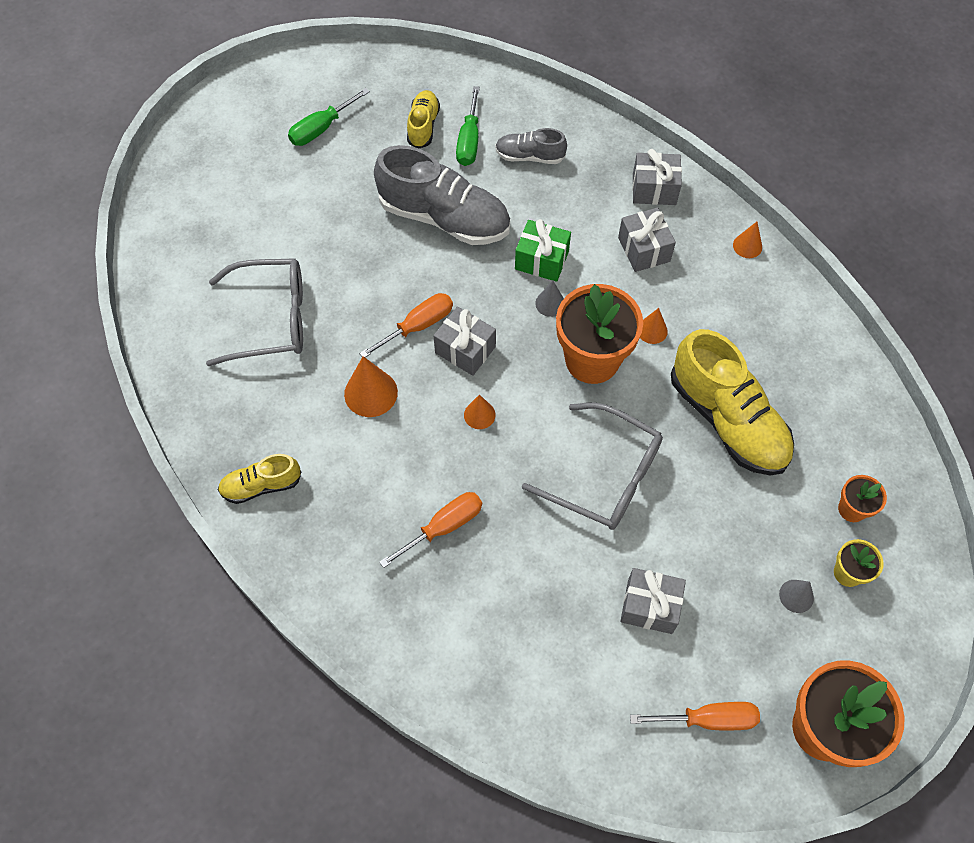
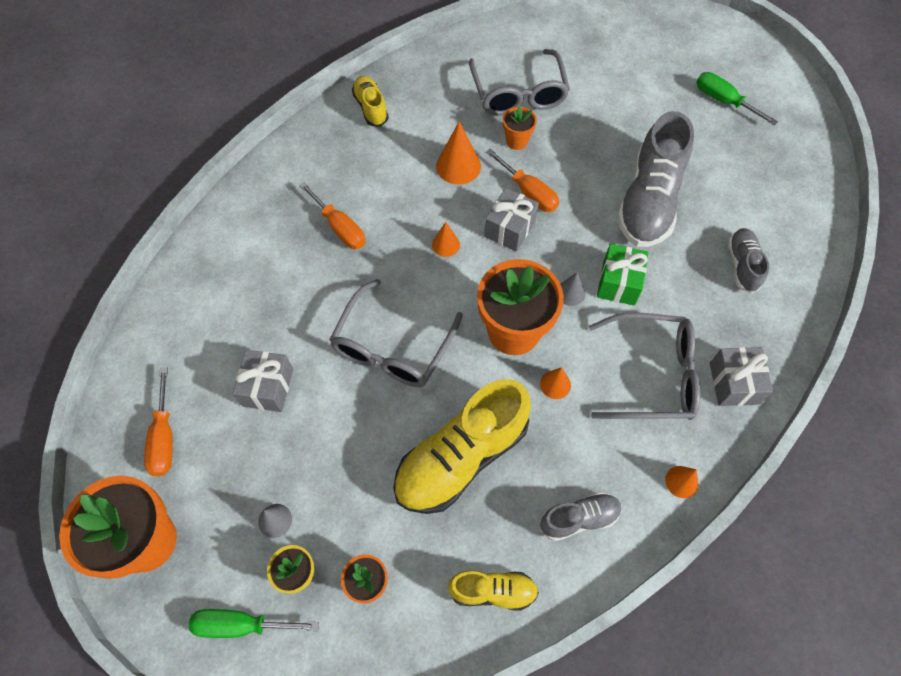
camera: 85 degrees right, 0 degrees up
(343, 329) = (517, 141): none -> orange flower pot
(423, 126) = (752, 175): yellow shoe -> yellow shoe (493, 591)
(469, 141) = (745, 213): green screwdriver -> green screwdriver (241, 625)
(644, 249) = (652, 375): grey gift -> grey glasses
(783, 329) = (579, 519): none -> grey shoe

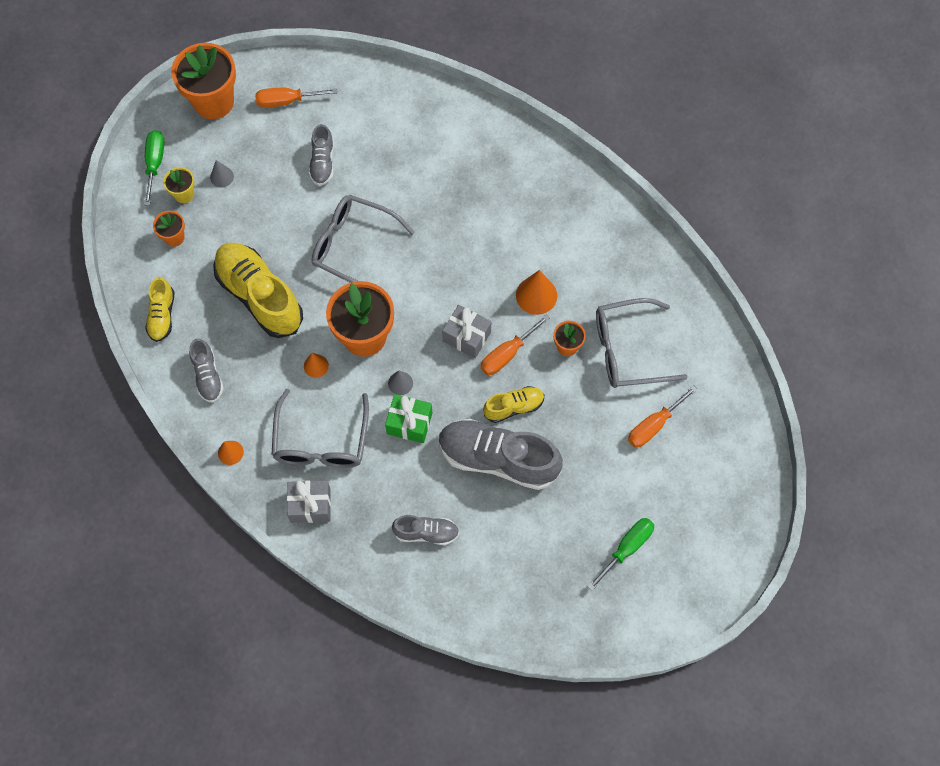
camera: 90 degrees right, 5 degrees up
(268, 387) = (322, 162): grey gift -> grey shoe
(340, 227) = (468, 202): orange screwdriver -> orange screwdriver (653, 425)
(371, 108) = (604, 220): yellow shoe -> yellow shoe (514, 407)
(445, 244) = (450, 285): orange cone -> none

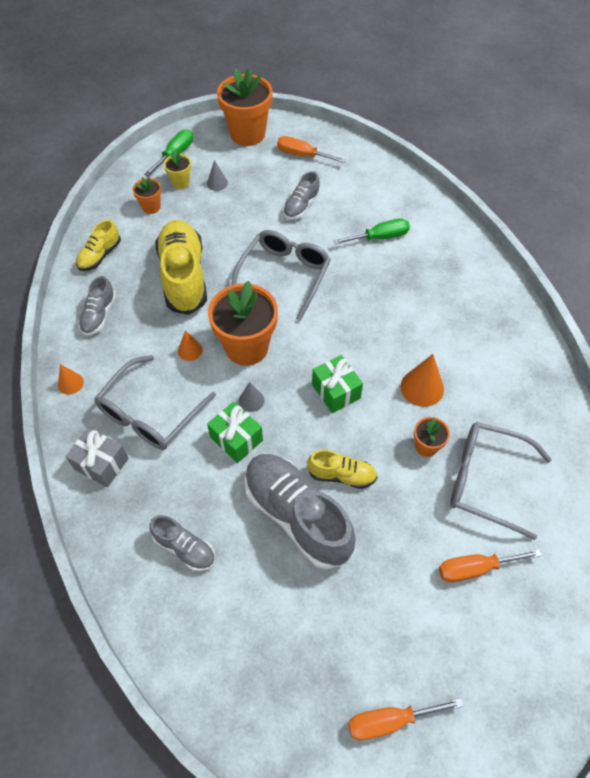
camera: 30 degrees right, 10 degrees down
(353, 246) = (284, 275): grey glasses -> grey glasses turned 60 degrees clockwise
(466, 337) = (336, 391): grey gift -> green gift
(507, 354) = (364, 424): orange screwdriver -> orange screwdriver (389, 720)
(627, 548) = (376, 685): green screwdriver -> green screwdriver (380, 237)

